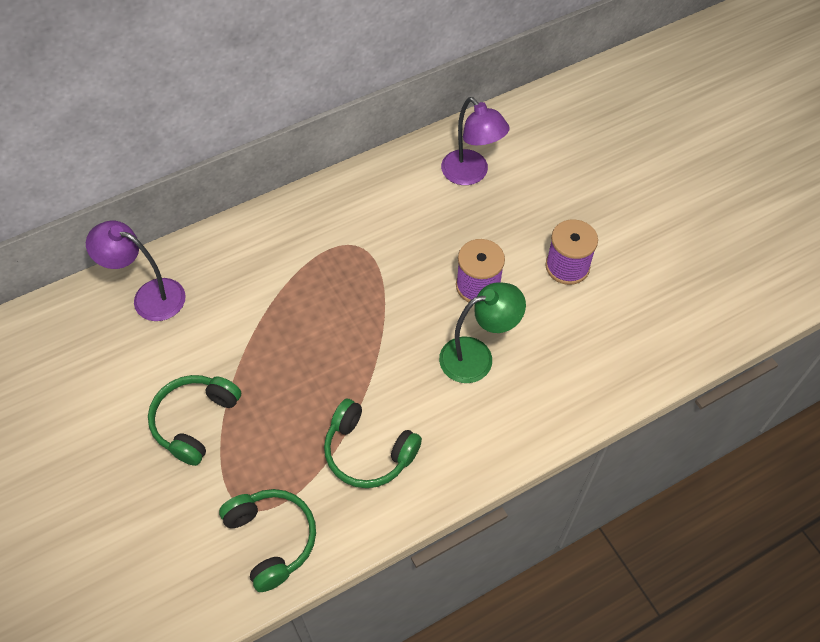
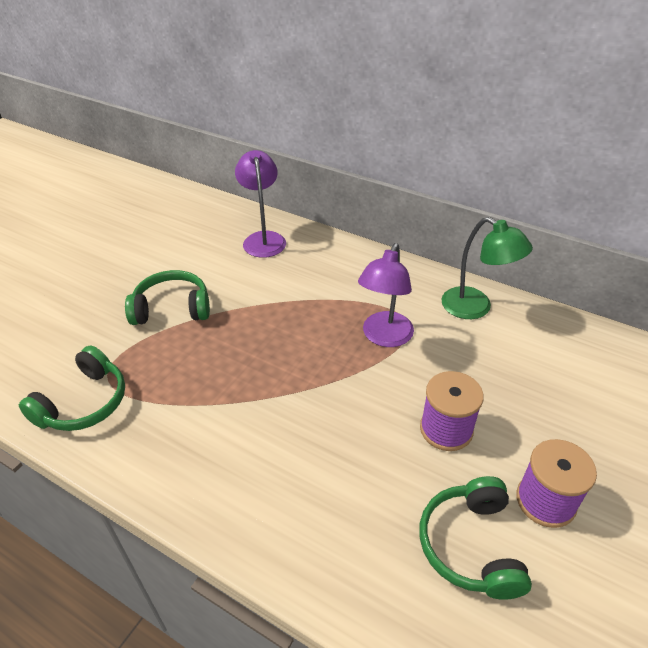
camera: 60 degrees right, 15 degrees down
(368, 452) = (202, 429): green headphones -> green headphones (471, 545)
(471, 174) = (565, 363): purple lamp -> purple lamp (384, 337)
(477, 356) = (364, 468): green lamp -> green lamp (475, 308)

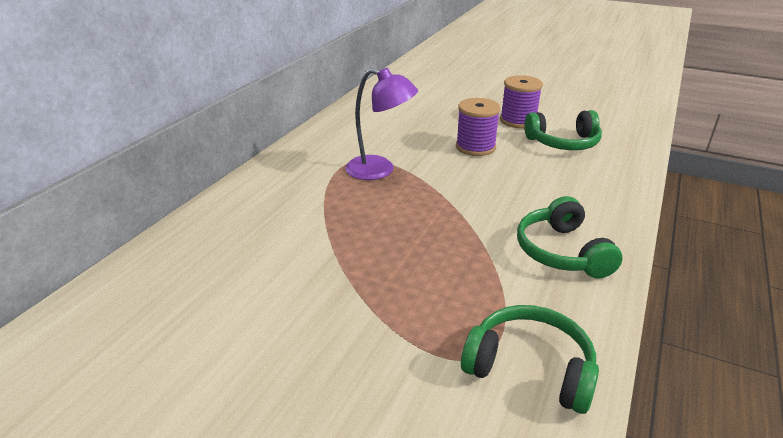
camera: 95 degrees left, 10 degrees down
(172, 308) = (339, 319): green headphones -> green headphones (561, 252)
(263, 239) = (192, 254): purple lamp -> none
(475, 308) = (339, 131): green lamp -> none

